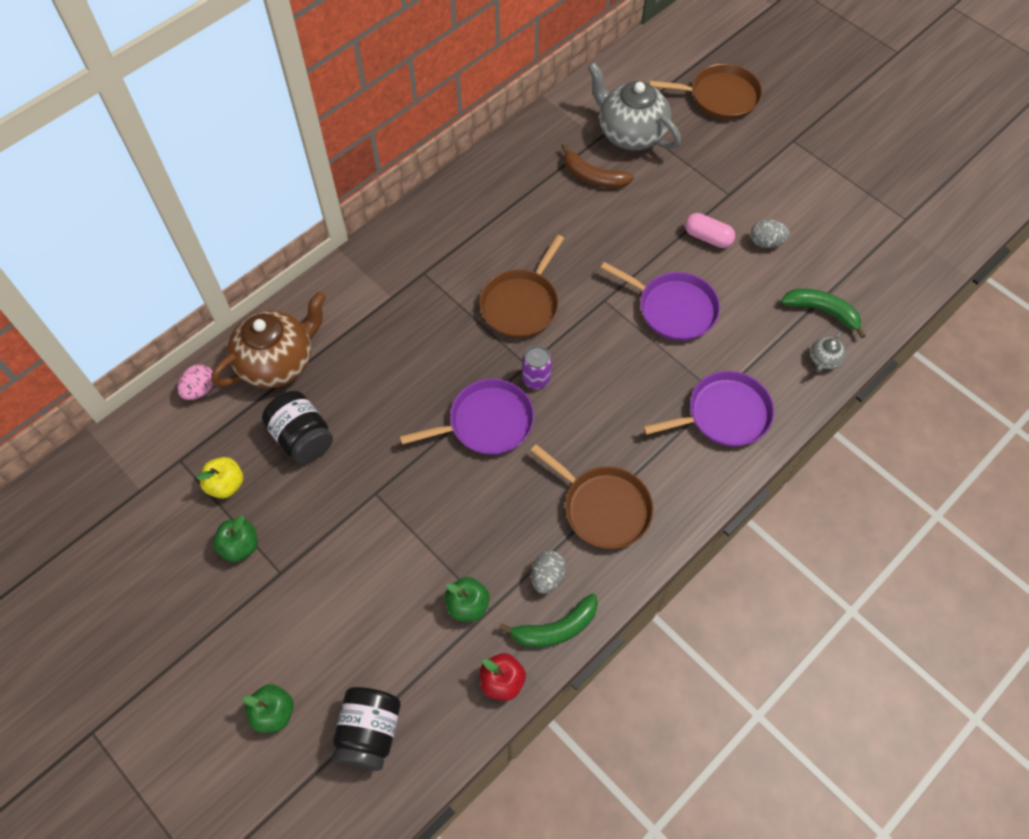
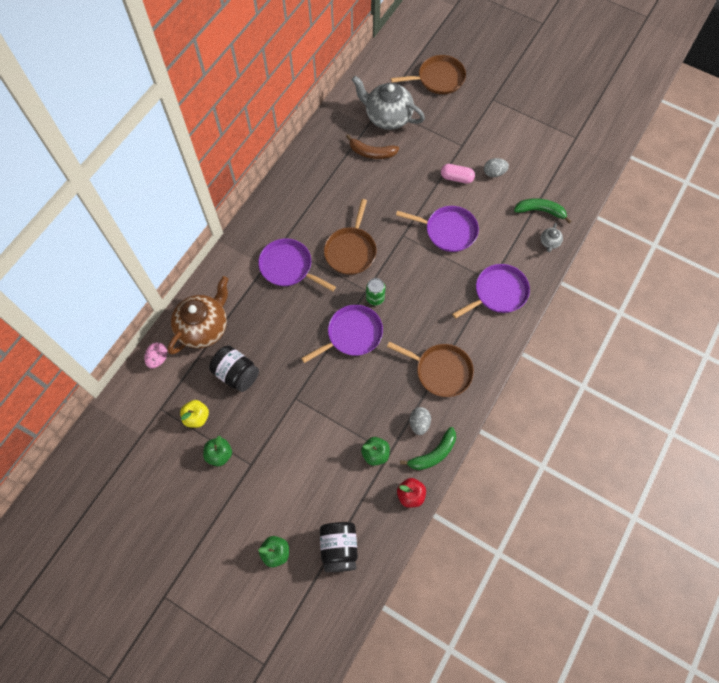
camera: 15 degrees left, 5 degrees up
(424, 306) = (288, 267): none -> purple pan
(536, 379) = (375, 298): purple can -> green can

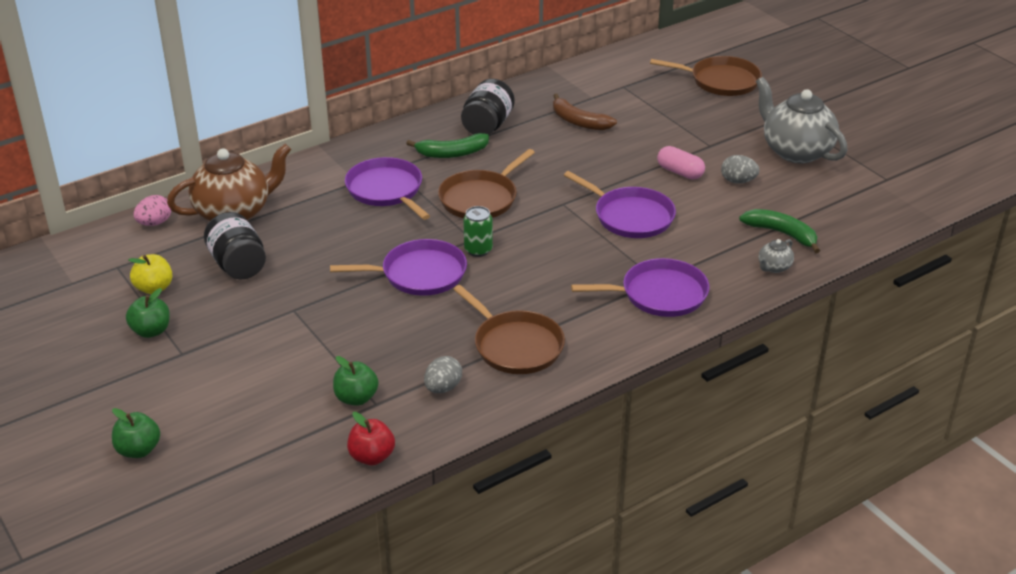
camera: 25 degrees right, 30 degrees down
(339, 548) = (226, 476): black jar -> black jar (487, 125)
(387, 117) = (624, 97): grey teapot -> grey teapot (795, 151)
(433, 454) = (439, 425): green banana -> green banana (452, 153)

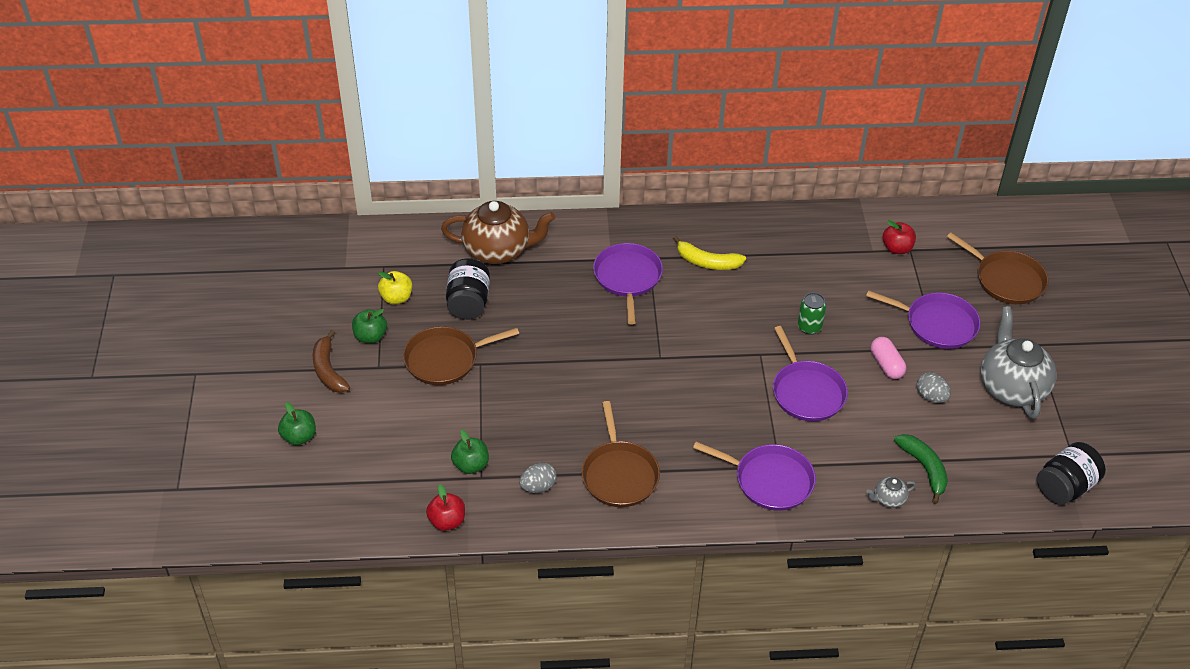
camera: 30 degrees right, 10 degrees up
(154, 223) = (435, 235): pink egg -> none
(419, 274) = (595, 372): purple pan -> purple pan (937, 324)
(452, 153) = (707, 262): green banana -> yellow banana
(478, 250) = (657, 370): green can -> green can (809, 327)
(481, 198) = (697, 319): brown pan -> brown pan (445, 359)
(487, 125) = (758, 245): black jar -> black jar (1065, 487)
(579, 121) = (840, 273): brown banana -> brown banana (328, 370)
(611, 89) = (897, 248): none -> red apple

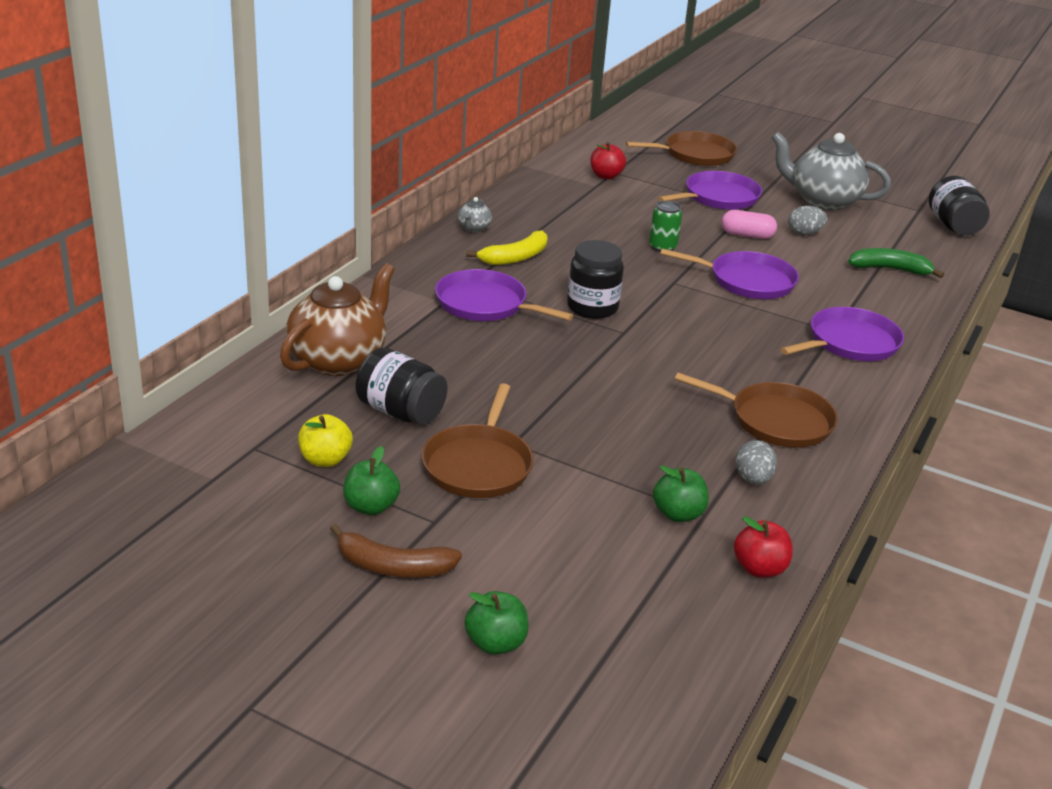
camera: 60 degrees left, 15 degrees down
(677, 329) = (592, 307): none -> black jar
(888, 499) = (916, 298): grey teapot -> grey teapot (474, 228)

